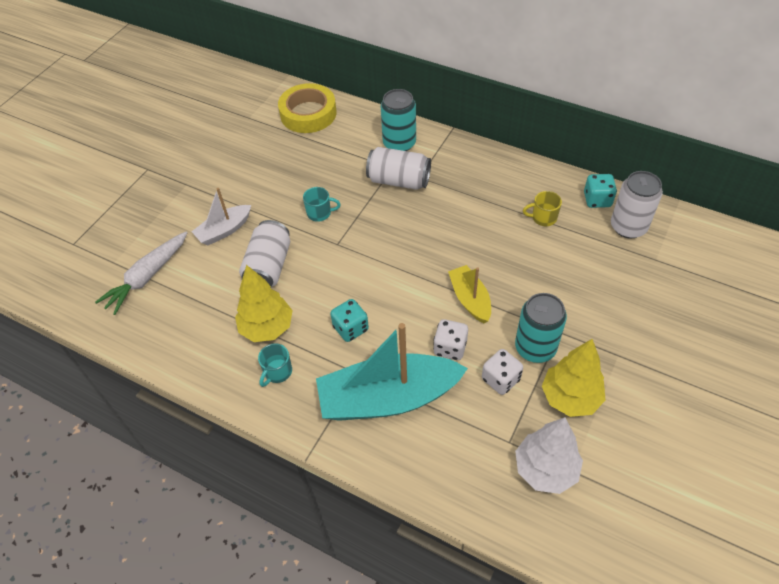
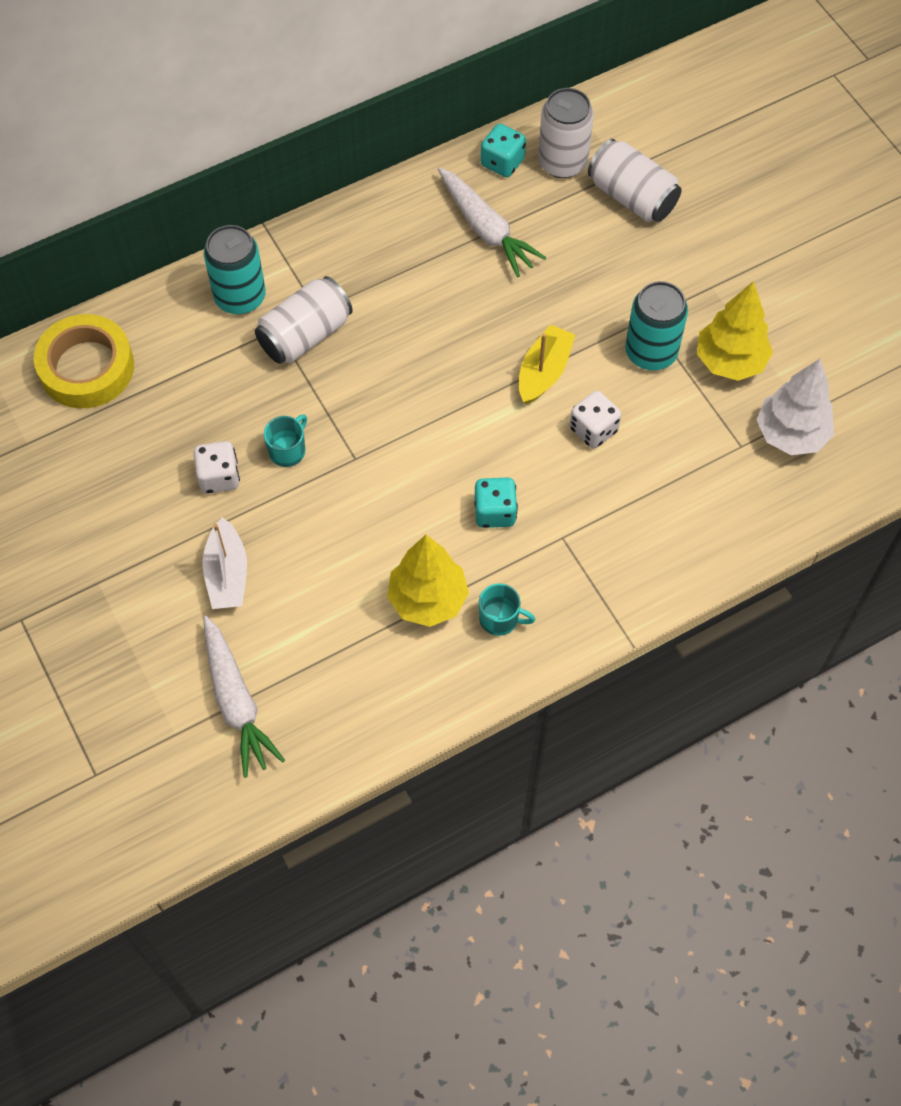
camera: 60 degrees left, 10 degrees up
(269, 267) = (332, 552): white can -> white can (632, 196)
(277, 372) = (500, 619): turquoise mug -> turquoise mug turned 45 degrees counterclockwise
(388, 398) = (614, 526): turquoise boat -> none
(470, 299) = (544, 372): yellow boat -> yellow boat turned 105 degrees clockwise
(500, 379) = (666, 408): white dice -> white dice (219, 477)
(543, 218) = (486, 229): yellow mug -> white carrot

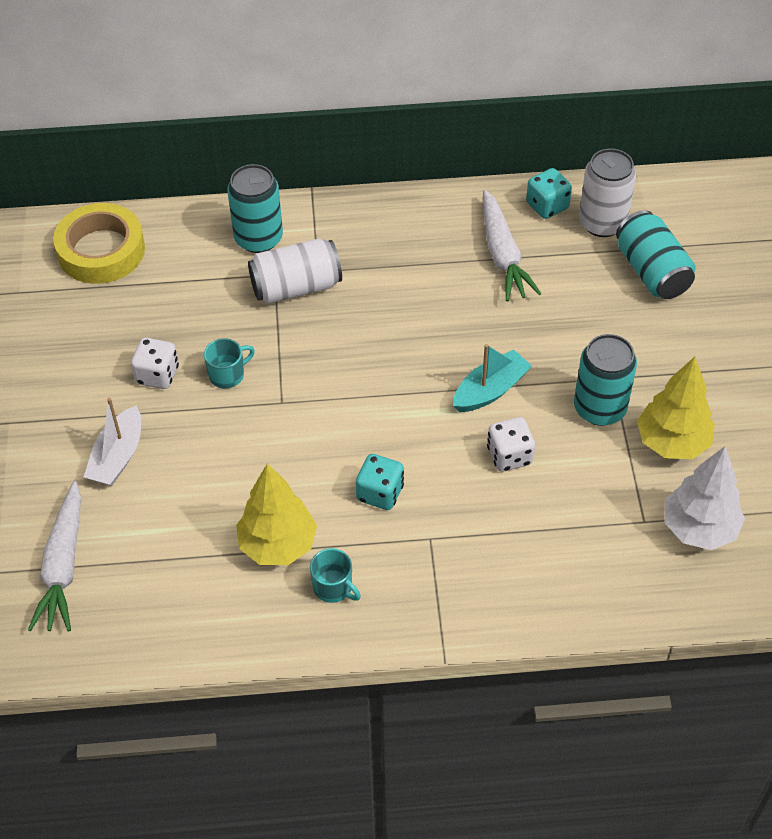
camera: 25 degrees right, 10 degrees down
(544, 372) = (490, 390): yellow boat -> turquoise boat
(632, 196) = (652, 271): white can -> turquoise can

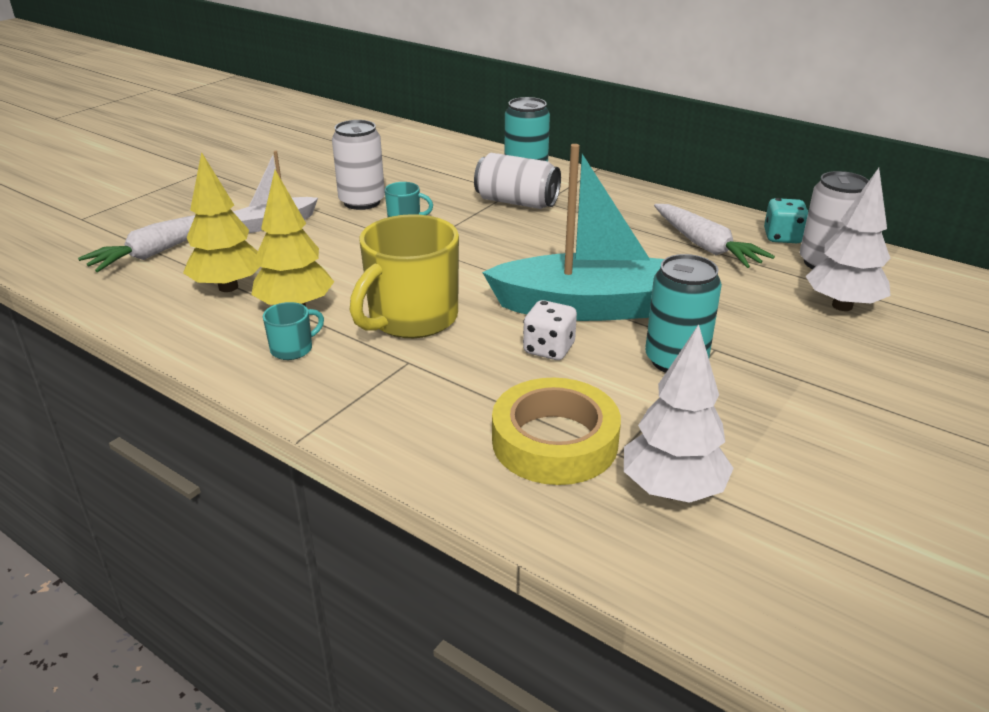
camera: 40 degrees right, 20 degrees down
(101, 250) = (419, 146): yellow tape -> yellow tape (554, 441)
(157, 375) = (362, 202): white dice -> white can
(333, 587) = (293, 349): turquoise mug -> turquoise mug turned 120 degrees counterclockwise
(380, 493) = (411, 318): turquoise dice -> yellow mug
(490, 390) = (588, 307): turquoise boat -> turquoise boat, size x1.94
(503, 255) = (705, 246): white carrot -> white carrot turned 60 degrees counterclockwise
(652, 271) = (842, 306): turquoise can -> white tree
(672, 443) = (722, 416): yellow tree -> yellow tree (228, 287)

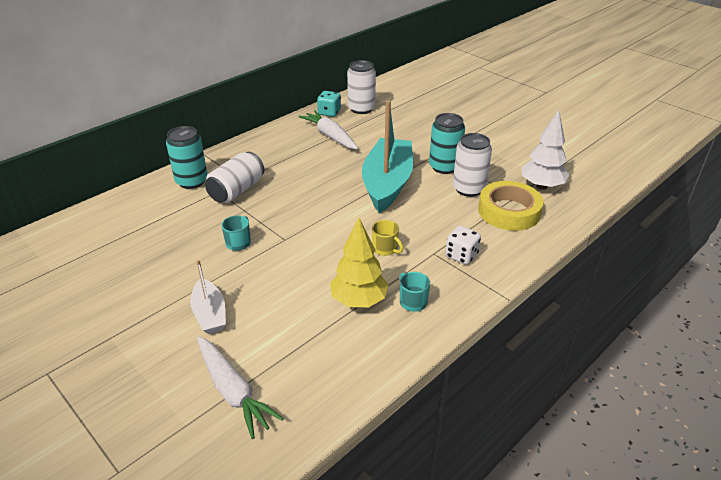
camera: 80 degrees left, 5 degrees up
(228, 287) = (316, 339): yellow tree -> none
(362, 202) = (194, 263): white can -> white can (468, 189)
(411, 318) = (385, 249): yellow mug -> yellow mug, size x0.44
(549, 349) = (428, 202): white dice -> white dice (461, 255)
(705, 246) = (330, 136): white carrot -> white carrot turned 105 degrees counterclockwise
(842, 306) = (403, 115): white tree -> none

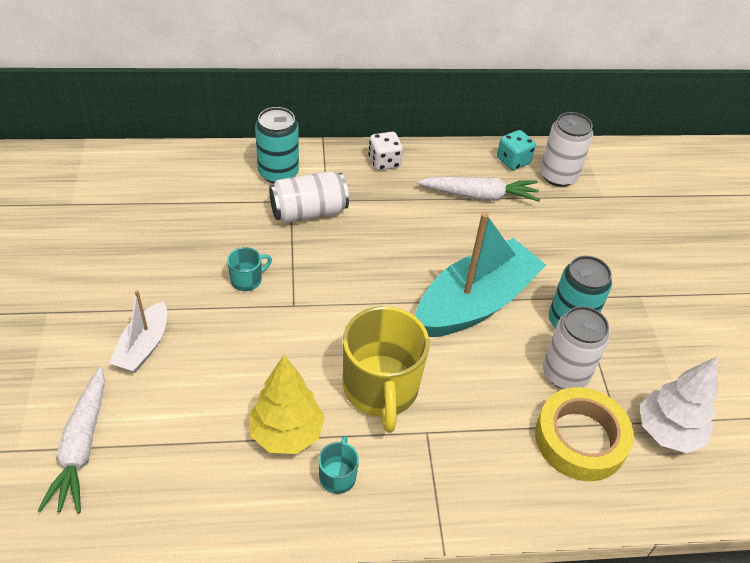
camera: 35 degrees right, 10 degrees up
(330, 136) = (479, 195): white carrot -> white carrot turned 90 degrees clockwise
(385, 249) = (380, 388): yellow mug -> yellow mug, size x2.25
(461, 255) = (454, 458): white dice -> white dice (384, 162)

